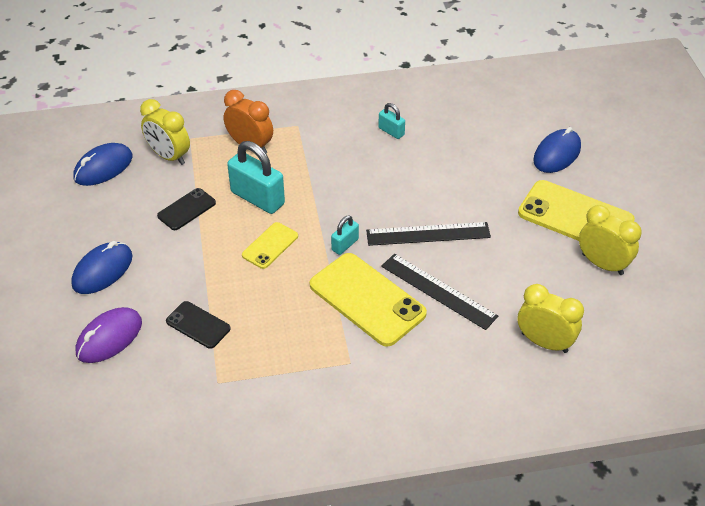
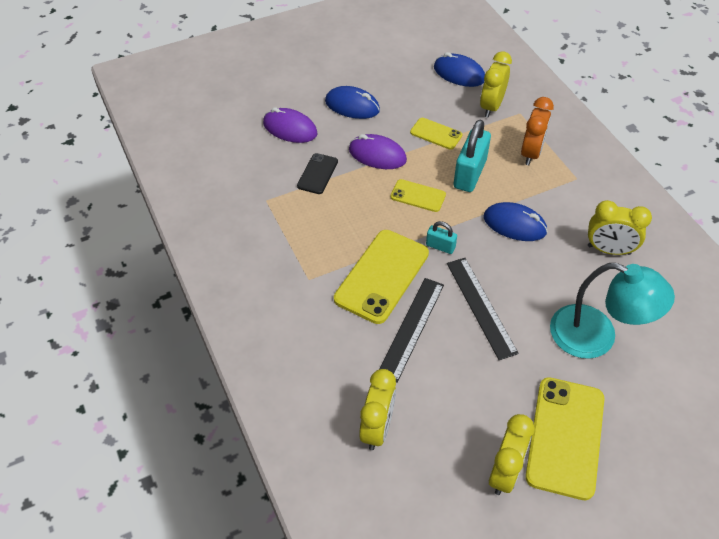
camera: 75 degrees right, 5 degrees up
(186, 209) = (436, 134): black phone -> yellow phone
(194, 265) = (377, 155): none -> purple mouse
(391, 131) = (609, 250): turquoise padlock -> yellow clock
(482, 168) = (596, 337): none -> turquoise lamp
(557, 154) = (657, 406): blue mouse -> blue mouse (514, 225)

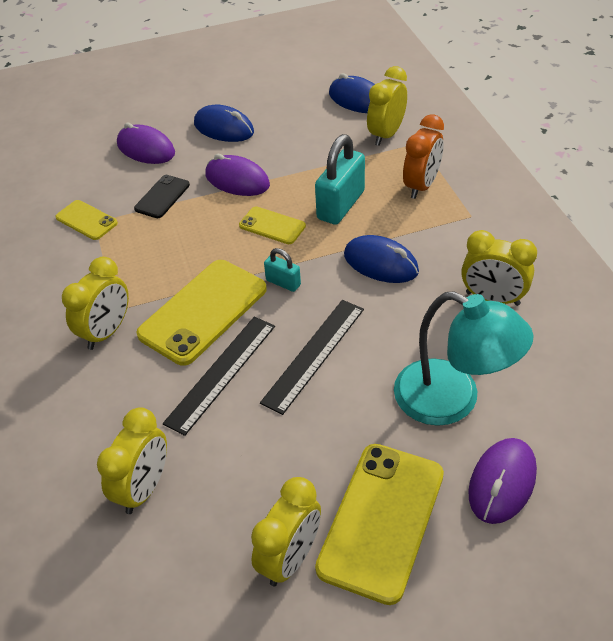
camera: 10 degrees right, 5 degrees down
(307, 299) = (106, 332): none -> yellow clock
(436, 134) = (312, 161): yellow phone -> yellow phone (86, 220)
(480, 307) = (314, 354): black ruler -> black ruler turned 45 degrees clockwise
(647, 399) = (502, 482): none -> purple mouse

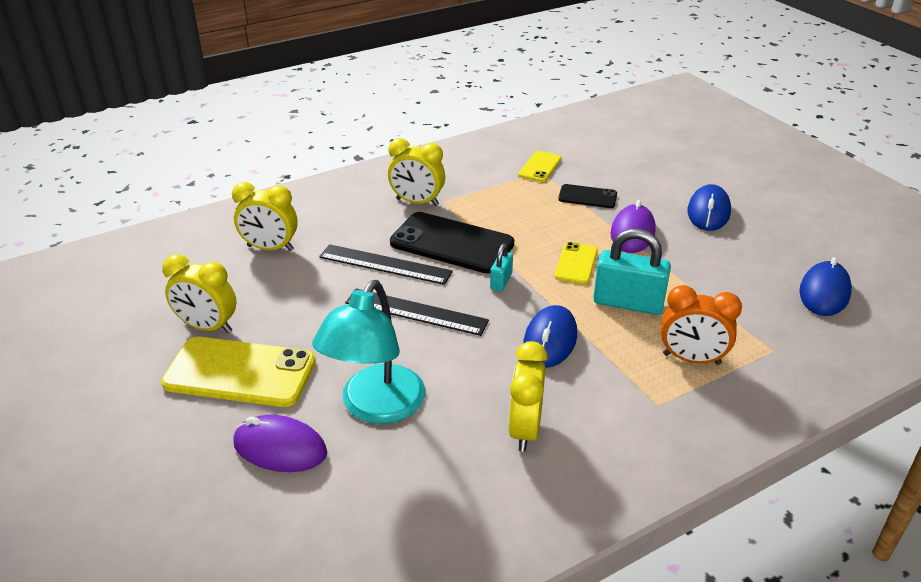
camera: 75 degrees right, 10 degrees down
(146, 149) = (649, 176): purple mouse -> none
(203, 312) = (451, 243): yellow phone -> black phone
(386, 135) = (771, 322): yellow clock -> none

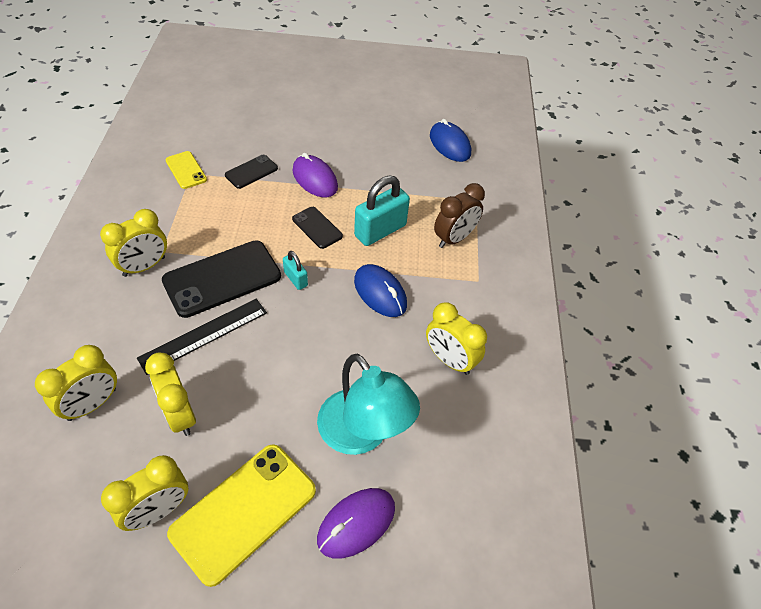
camera: 60 degrees left, 15 degrees up
(299, 293) = (180, 415): none -> yellow clock
(416, 312) = (281, 349): black ruler -> none
(576, 263) = (317, 228): yellow phone -> black phone
(691, 359) = (454, 239): orange clock -> brown clock
(708, 212) = (332, 132): blue mouse -> none

